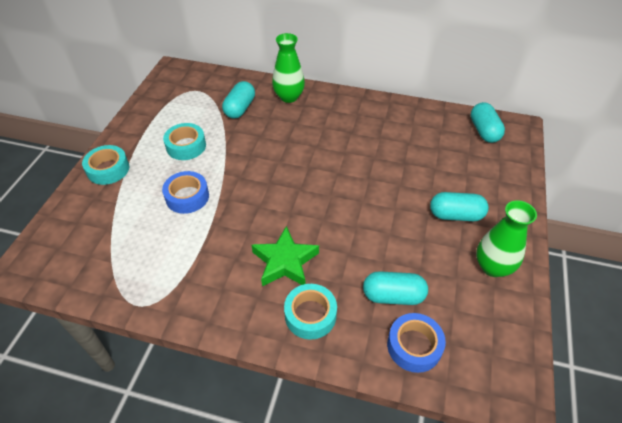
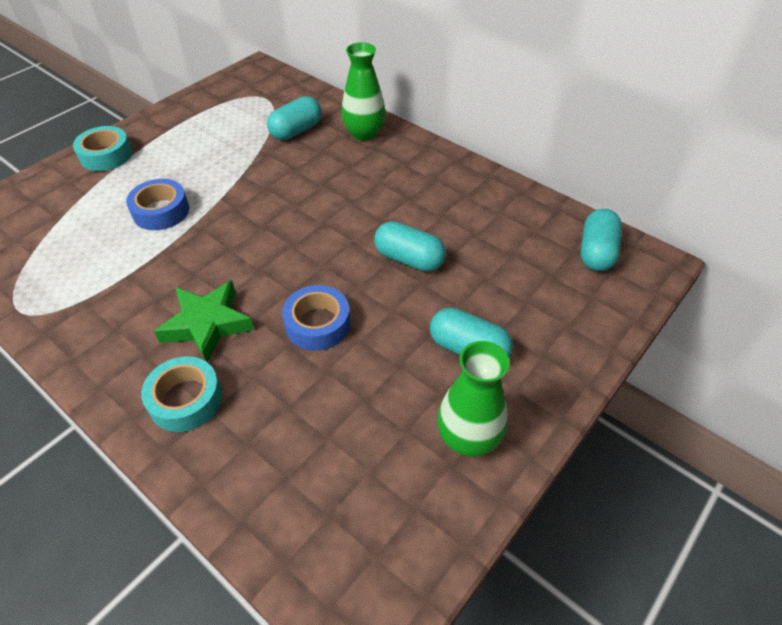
camera: 25 degrees right, 0 degrees up
(186, 146) = (204, 155): turquoise tape -> none
(393, 296) = (303, 419): turquoise capsule -> turquoise capsule (409, 259)
(414, 346) = (279, 495): blue tape -> blue tape (317, 324)

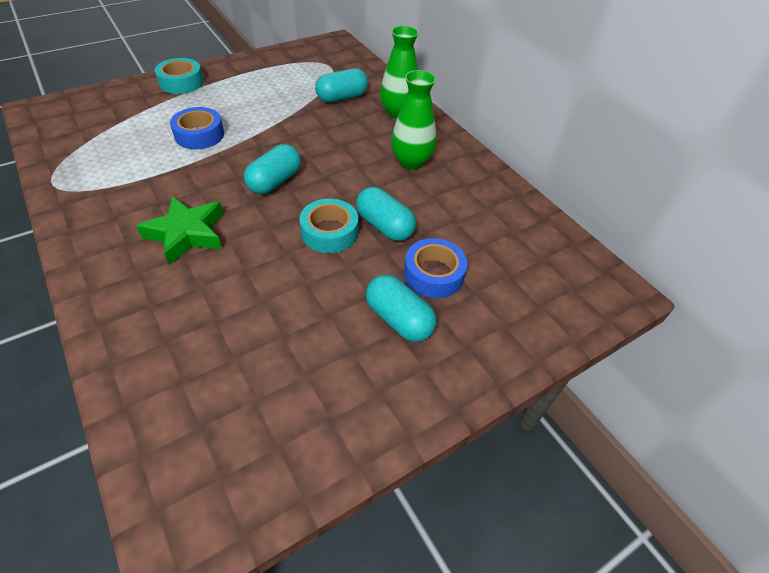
camera: 15 degrees right, 0 degrees up
(186, 400) = (136, 290): turquoise tape -> turquoise tape (329, 232)
(317, 324) = (277, 259): blue tape -> blue tape (433, 274)
(468, 438) = (358, 399): green vase -> green vase (411, 162)
(596, 252) = (565, 266): turquoise capsule -> turquoise capsule (274, 181)

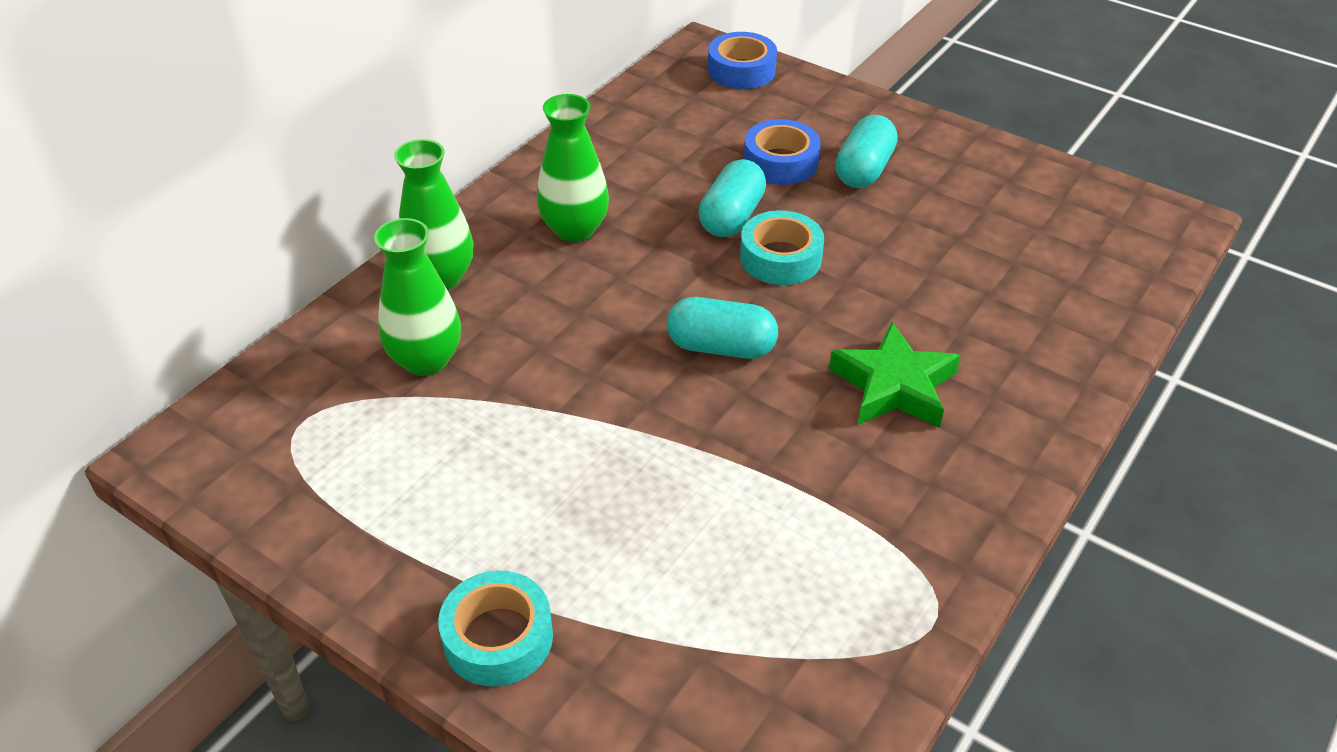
camera: 110 degrees left, 5 degrees down
(199, 135) = (667, 497): blue tape -> blue tape (741, 70)
(342, 97) = (426, 360): turquoise capsule -> green vase

